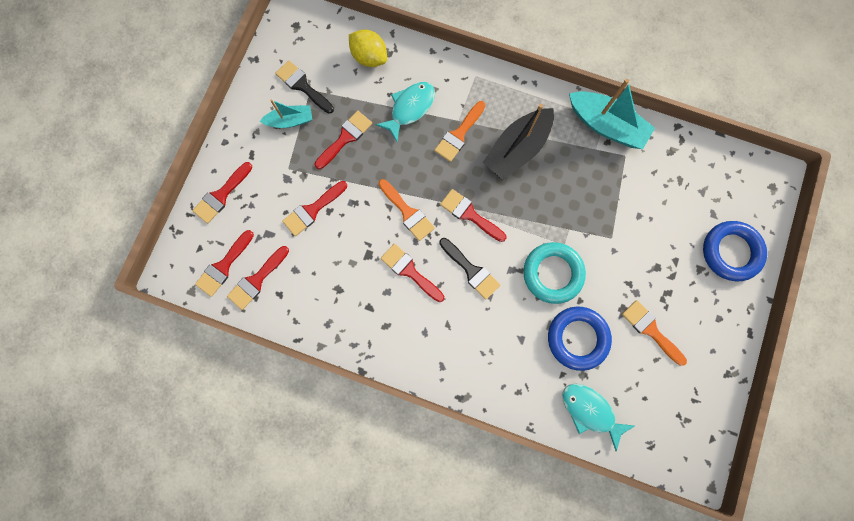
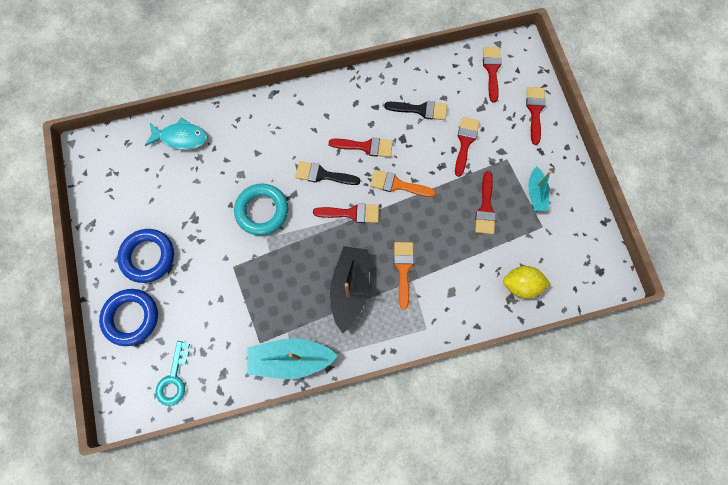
camera: 145 degrees right, 5 degrees down
(257, 280) = (463, 76): red brush -> none
(290, 121) = (536, 193): turquoise boat -> turquoise boat turned 45 degrees counterclockwise
(303, 86) = (550, 226): black brush -> black brush (420, 110)
(410, 108) = (456, 264): turquoise fish -> none
(577, 338) = (217, 178): blue ring -> blue ring (148, 256)
(650, 330) = (166, 217): orange brush -> none
(717, 174) = (174, 379): none -> turquoise key

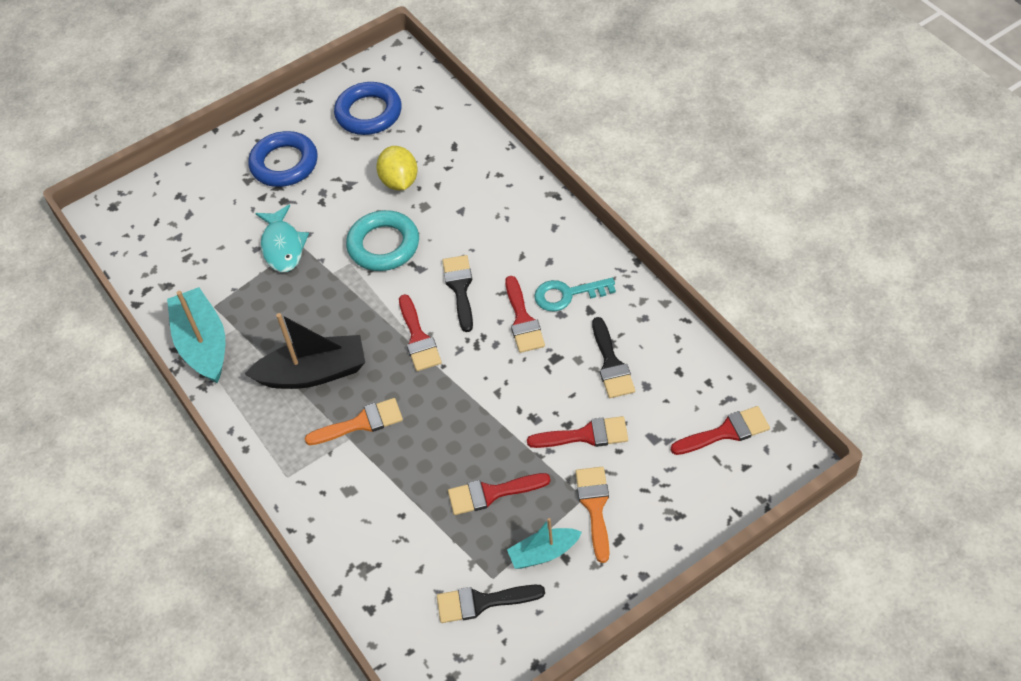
camera: 75 degrees right, 20 degrees down
(131, 317) = (207, 178): blue ring -> blue ring (369, 113)
(174, 379) = (148, 243): turquoise key -> turquoise key (567, 294)
(181, 138) = (447, 132): turquoise fish -> turquoise fish (282, 246)
(397, 185) = (482, 375): orange brush -> orange brush (595, 507)
(521, 285) = (390, 575): yellow lemon -> yellow lemon (399, 181)
(535, 111) = (684, 511): red brush -> none
(556, 237) = (482, 602): none -> black brush

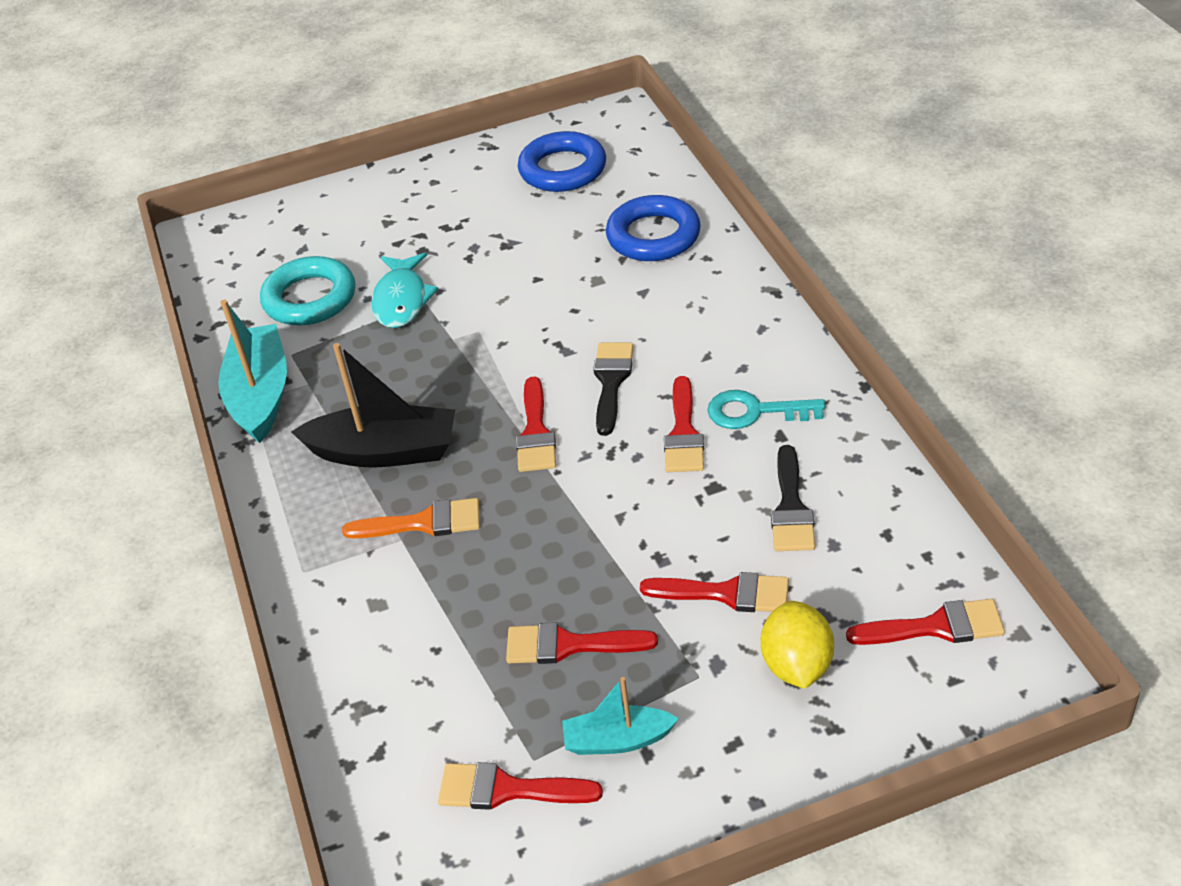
camera: 15 degrees right, 10 degrees down
(284, 164) = (438, 210): blue ring -> blue ring (653, 236)
(383, 245) = (529, 317): turquoise ring -> turquoise ring (310, 298)
(399, 181) = (575, 248): yellow lemon -> yellow lemon (797, 665)
(482, 602) = (507, 789): black brush -> red brush
(595, 507) = (711, 692): orange brush -> none

